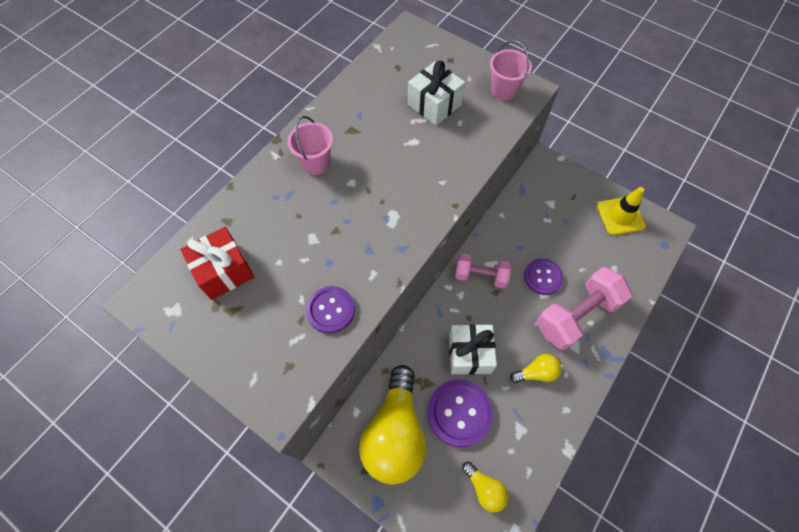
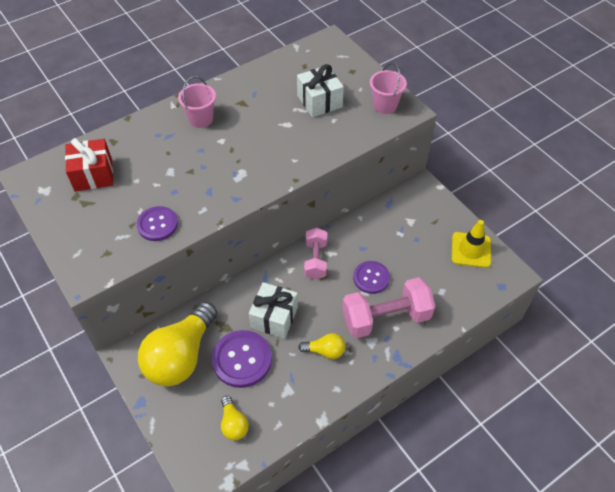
camera: 20 degrees right, 10 degrees down
(480, 276) = (315, 260): pink dumbbell -> pink dumbbell turned 60 degrees clockwise

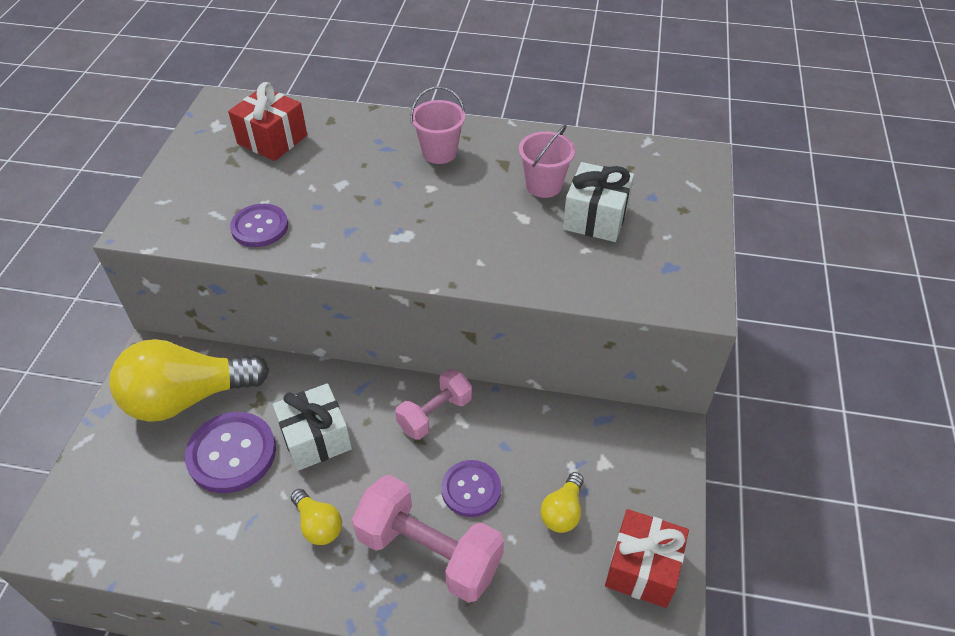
camera: 45 degrees right, 5 degrees down
(233, 424) = (142, 513): yellow light bulb -> yellow light bulb (562, 511)
(385, 105) = (674, 276): pink bucket -> pink bucket (544, 185)
(471, 250) = (642, 568): yellow traffic cone -> red gift

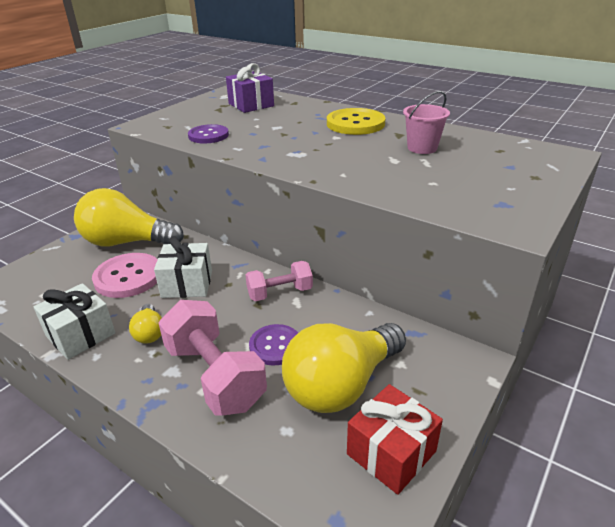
camera: 25 degrees right, 15 degrees down
(232, 454) = (128, 277): purple button -> pink button
(272, 139) = (251, 105): red gift -> purple gift
(439, 152) = (355, 124): pink bucket -> yellow button
(562, 511) = (341, 385): yellow light bulb -> yellow light bulb, size x2.20
(595, 218) = (453, 169): white gift -> white gift (80, 335)

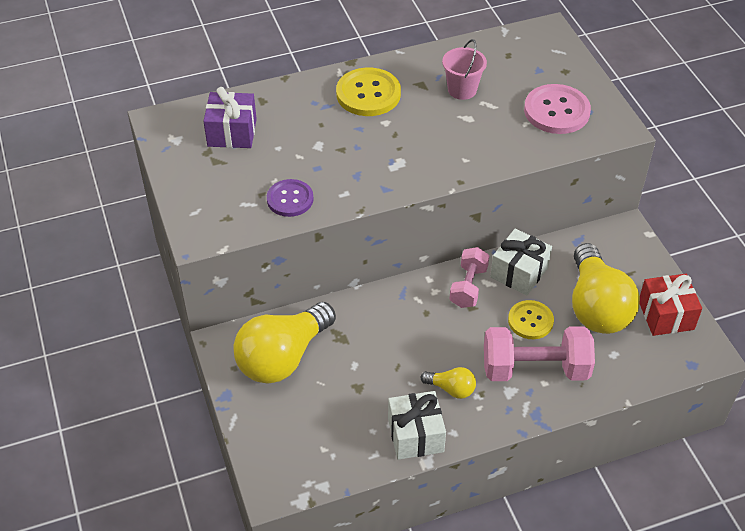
camera: 55 degrees left, 15 degrees up
(128, 277) = (351, 376): pink button -> pink button (556, 111)
(187, 284) = (401, 339): white gift -> white gift (519, 272)
(275, 346) = (530, 321): purple button -> yellow button

